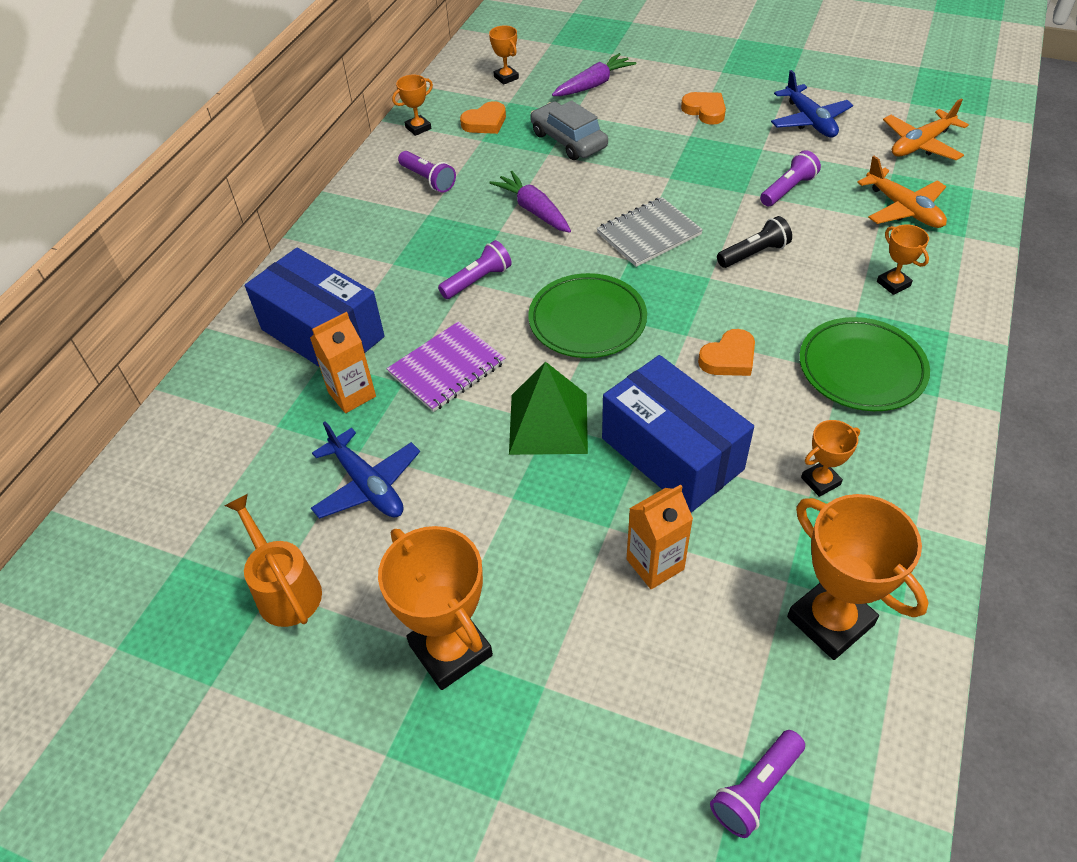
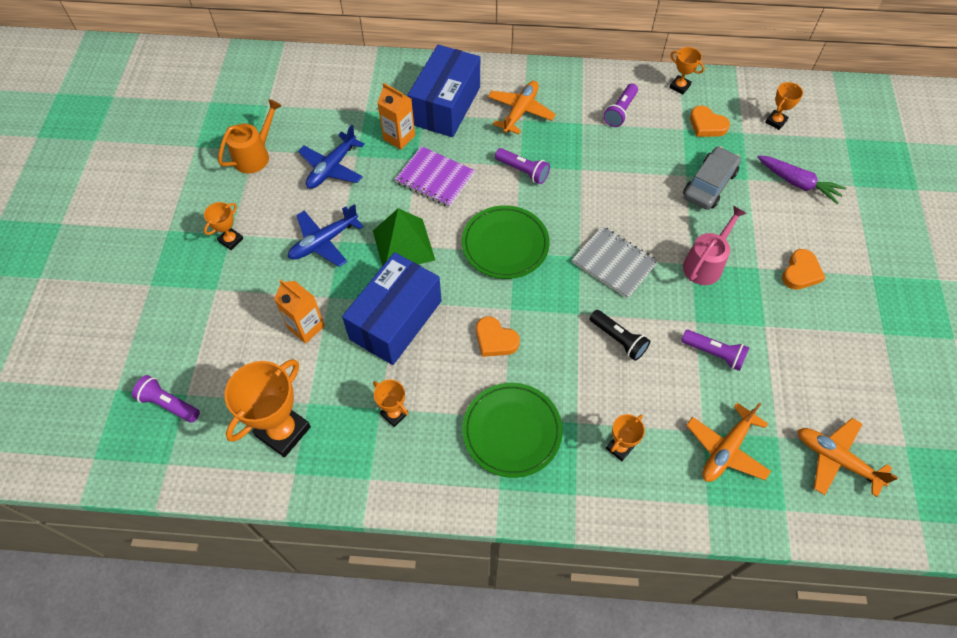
camera: 70 degrees right, 10 degrees up
(377, 263) = (520, 111): none -> orange plane
(450, 650) = (231, 240): orange trophy -> orange trophy, size x0.51
(533, 210) = (612, 183): purple carrot -> none
(673, 168) = (705, 264): none -> pink watering can
(809, 121) = (827, 358): blue plane -> blue plane (323, 242)

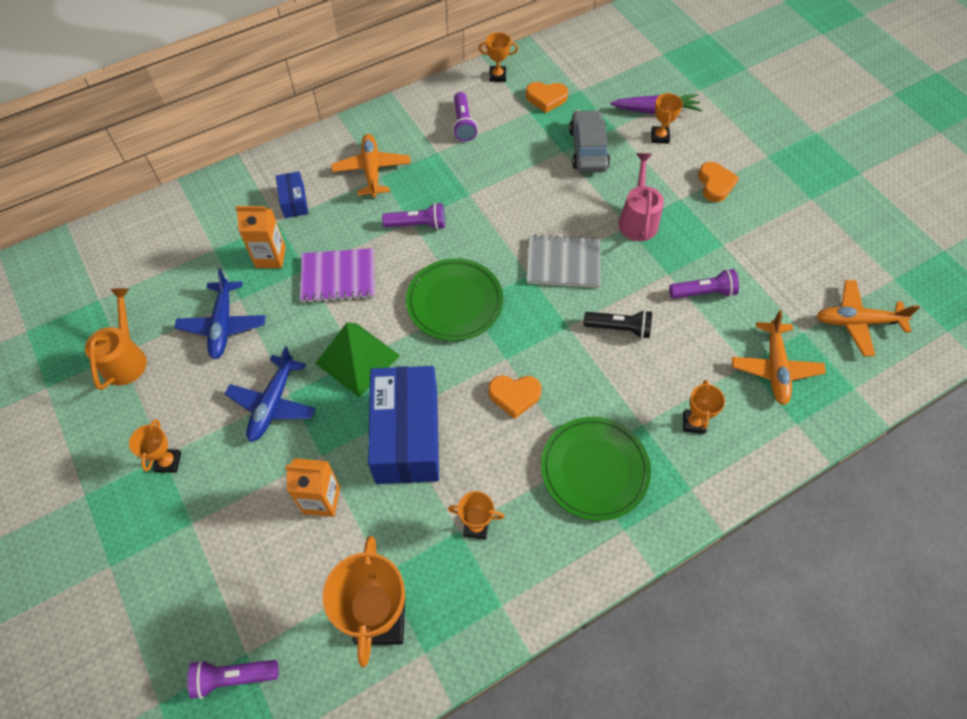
camera: 35 degrees left, 0 degrees up
(446, 105) = (294, 201): blue box -> blue box, size x0.46
(775, 121) = (599, 67): orange trophy -> orange trophy (659, 137)

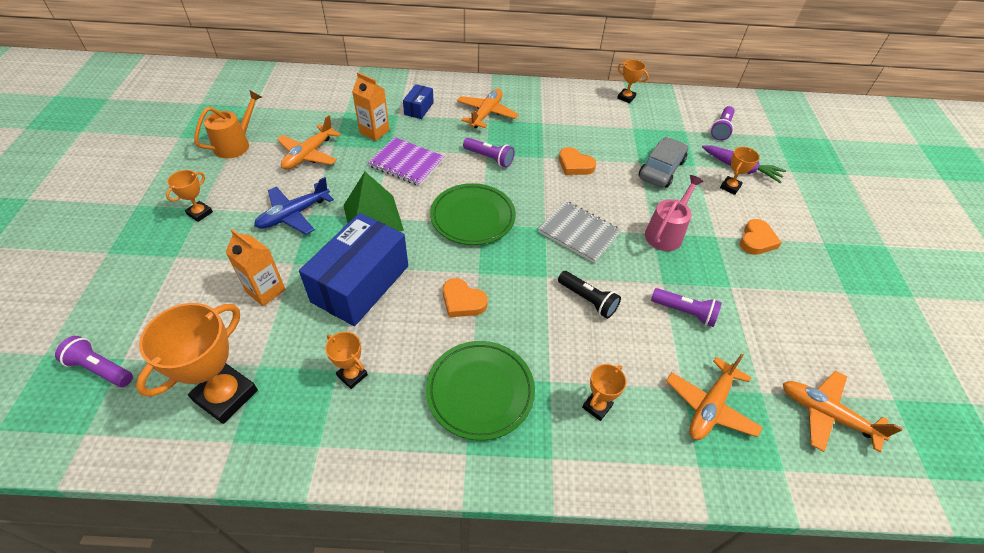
camera: 30 degrees right, 10 degrees down
(223, 325) = (308, 154): blue plane -> orange plane
(463, 124) = (576, 114): purple flashlight -> purple flashlight (721, 129)
(546, 98) = (653, 125): orange heart -> orange heart (575, 165)

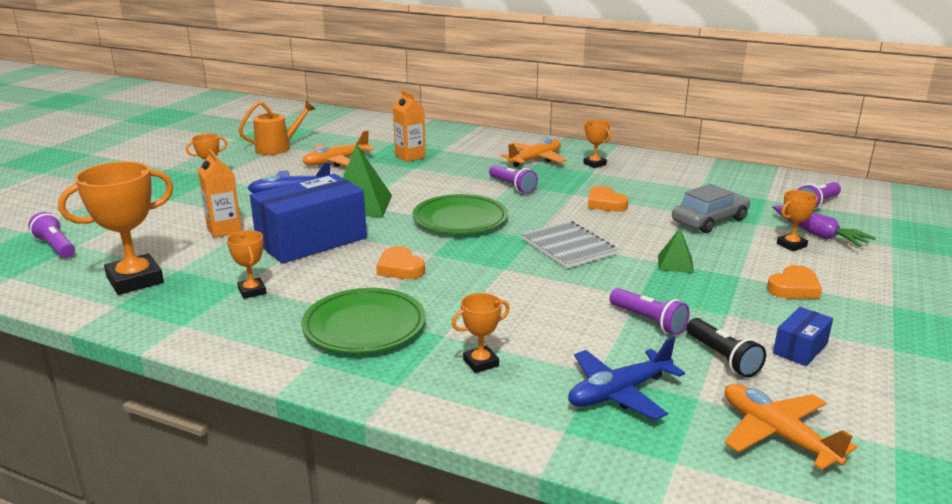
camera: 25 degrees right, 25 degrees down
(406, 163) = (424, 178): purple notebook -> none
(419, 108) = (467, 148): blue box -> blue box (800, 348)
(588, 300) = (537, 291): black flashlight -> black flashlight (723, 358)
(626, 97) = (709, 168): orange trophy -> orange trophy (594, 164)
(666, 233) = (675, 263): pink watering can -> green pyramid
(709, 406) = (618, 393): orange plane -> blue plane

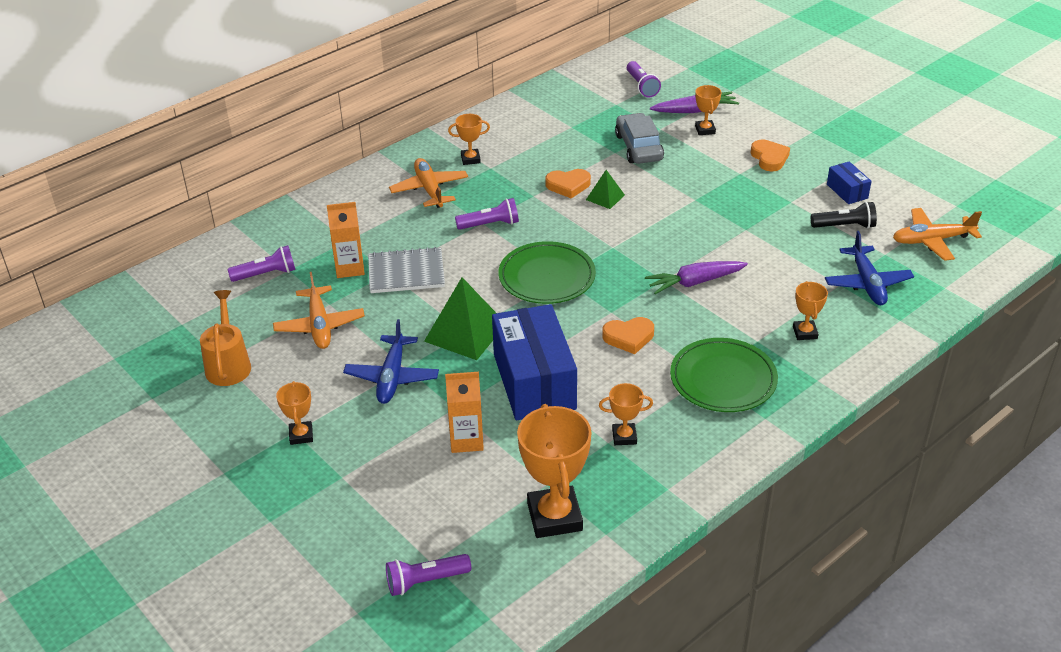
camera: 65 degrees left, 15 degrees up
(515, 284) = (694, 282): none -> purple carrot
(568, 247) = (643, 234): grey notebook -> grey notebook (406, 272)
(648, 321) = (784, 238): purple flashlight -> purple flashlight (266, 274)
(675, 263) = (704, 193): green pyramid -> green pyramid (605, 197)

